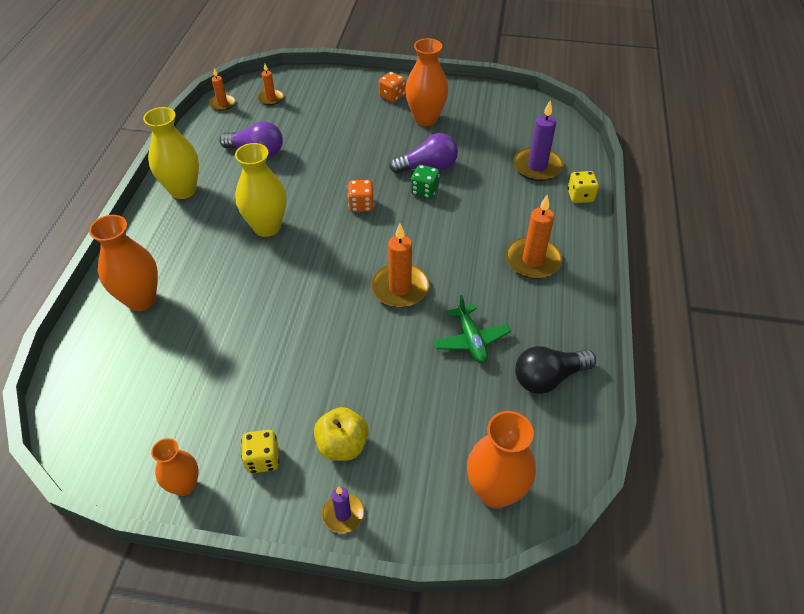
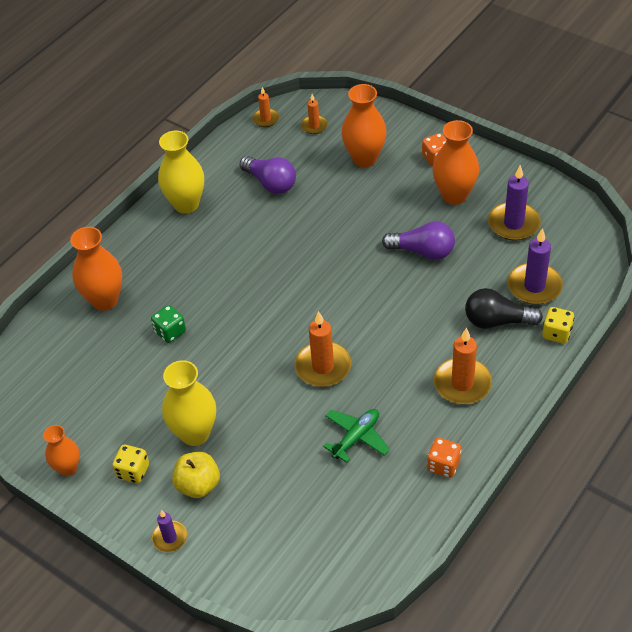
camera: 30 degrees right, 0 degrees up
(267, 227) = (240, 266): yellow vase -> yellow vase (195, 433)
(361, 205) = (336, 272): orange dice -> orange dice (443, 465)
(424, 191) = (404, 276): green dice -> green dice (170, 332)
(471, 340) = (356, 437): green plane -> green plane turned 150 degrees counterclockwise
(488, 126) = (513, 224): none -> purple candle
(495, 491) = (296, 570): orange vase -> orange vase (364, 158)
(548, 378) = (402, 497): black light bulb -> black light bulb (497, 321)

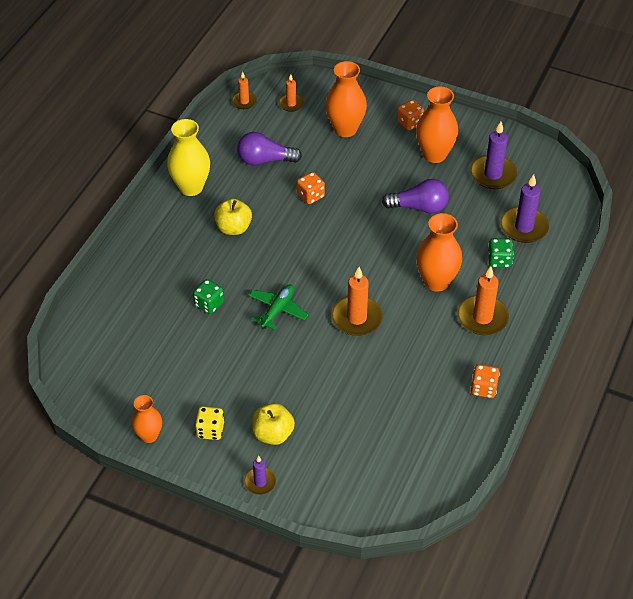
camera: 15 degrees left, 0 degrees up
(104, 300) = (139, 283): orange vase -> orange vase (436, 282)
(195, 433) = (257, 390): yellow vase -> none
(218, 252) = (233, 228): none -> yellow apple
(270, 183) = (265, 160): purple light bulb -> purple light bulb turned 150 degrees clockwise
(309, 226) = (310, 196): none -> orange dice
(356, 437) = (402, 375): green plane -> green plane (278, 310)
(497, 321) = (499, 260): black light bulb -> green dice
(556, 333) = (552, 265): yellow dice -> none

